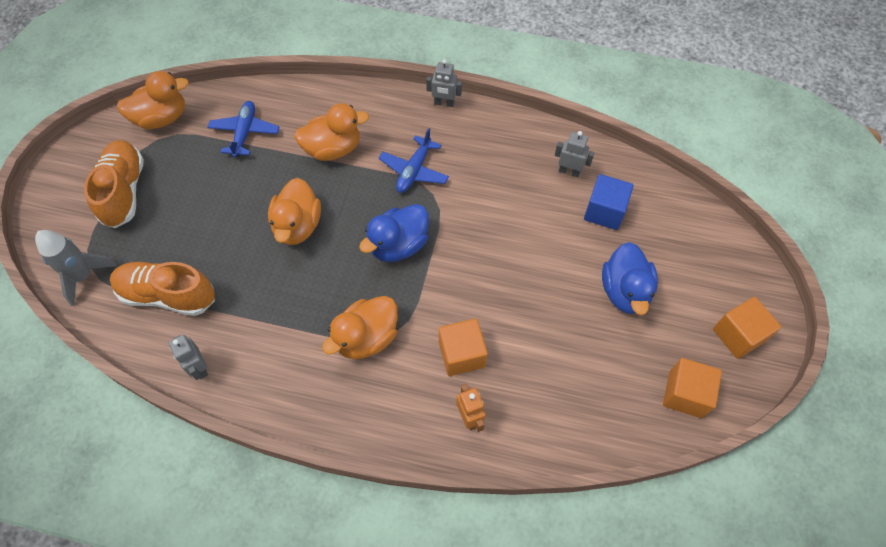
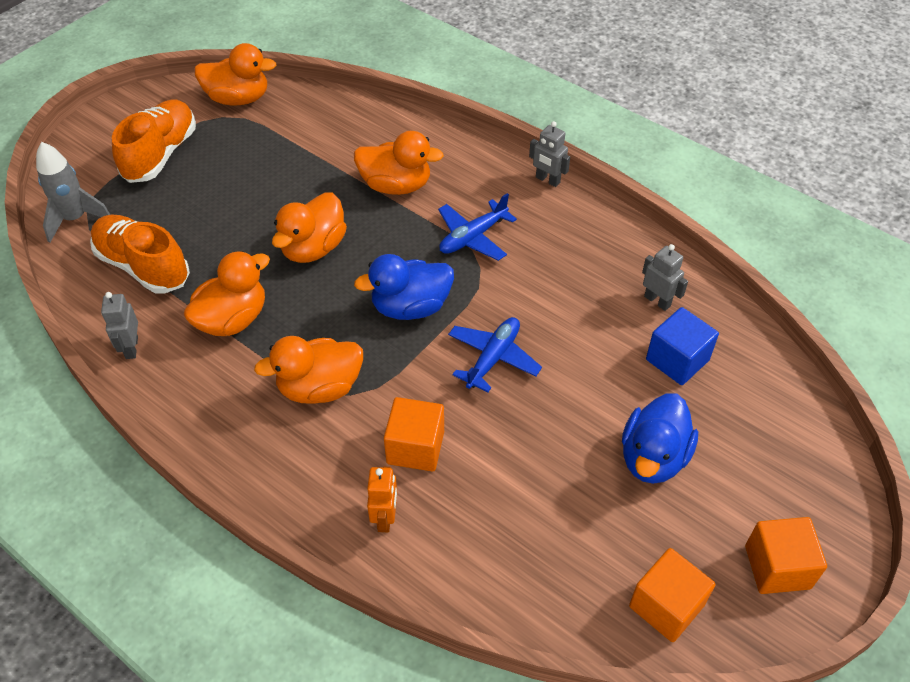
camera: 25 degrees right, 10 degrees down
(245, 133) = (313, 139): blue plane -> blue plane (493, 358)
(268, 310) = (232, 319): none -> orange duck

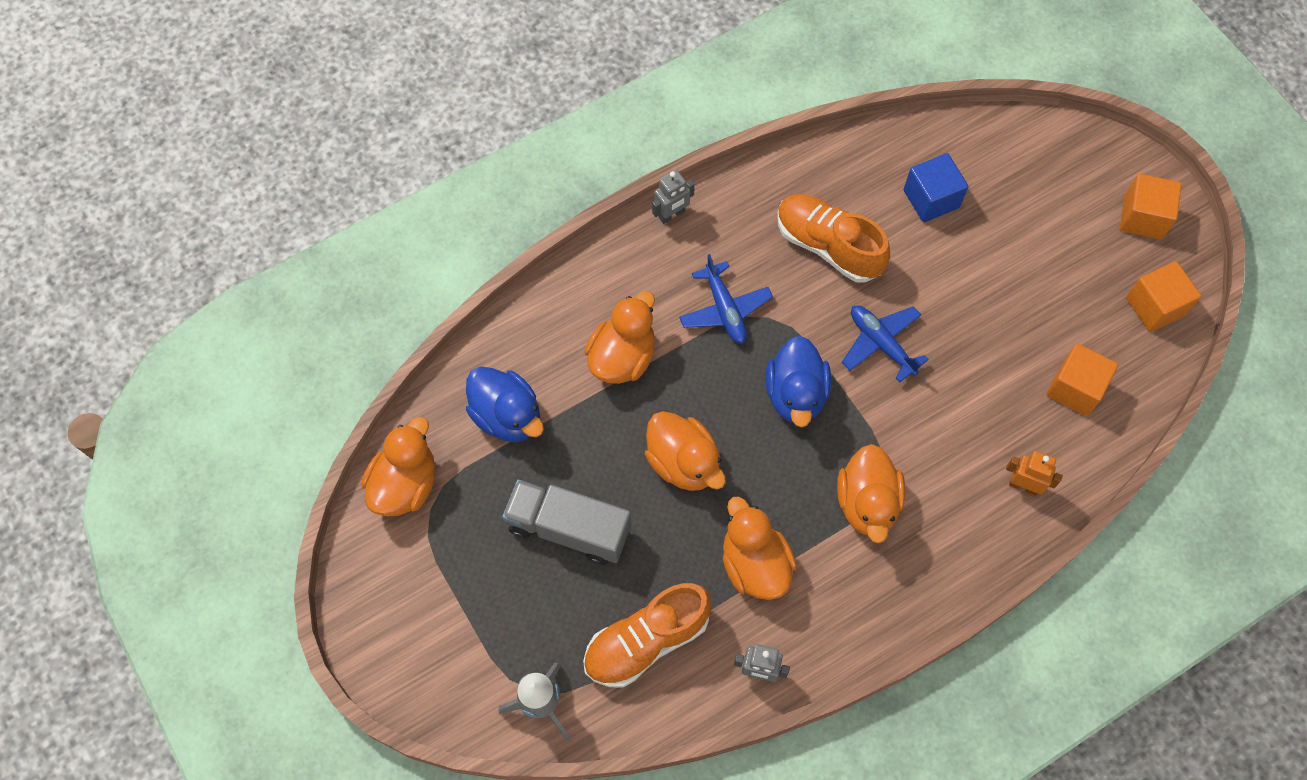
camera: 70 degrees left, 15 degrees up
(161, 154) = (469, 591): orange shoe -> orange shoe (828, 246)
(229, 194) = (569, 529): none -> grey truck
(415, 447) = (959, 440): orange cube -> orange cube (1075, 388)
(653, 457) = (1023, 259): blue duck -> blue duck (507, 416)
(657, 301) = (861, 185): grey robot -> none

